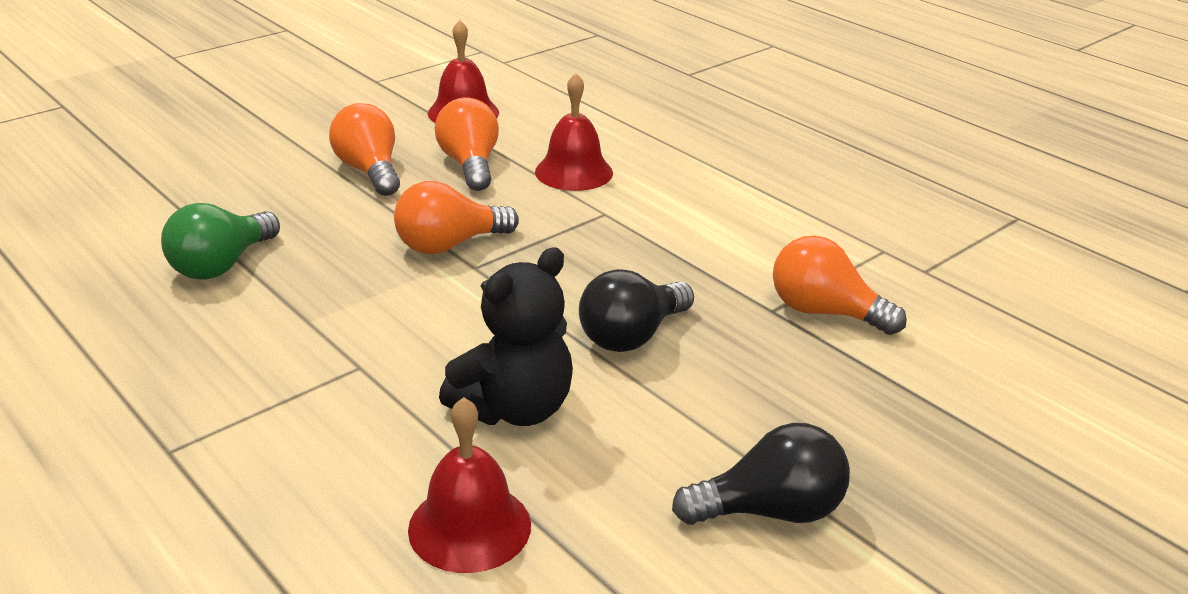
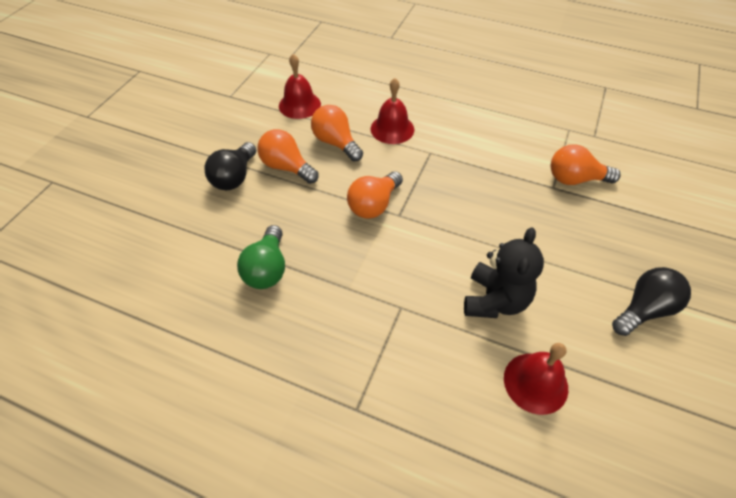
camera: 25 degrees left, 20 degrees up
(632, 336) = (508, 230): black light bulb -> black light bulb (234, 177)

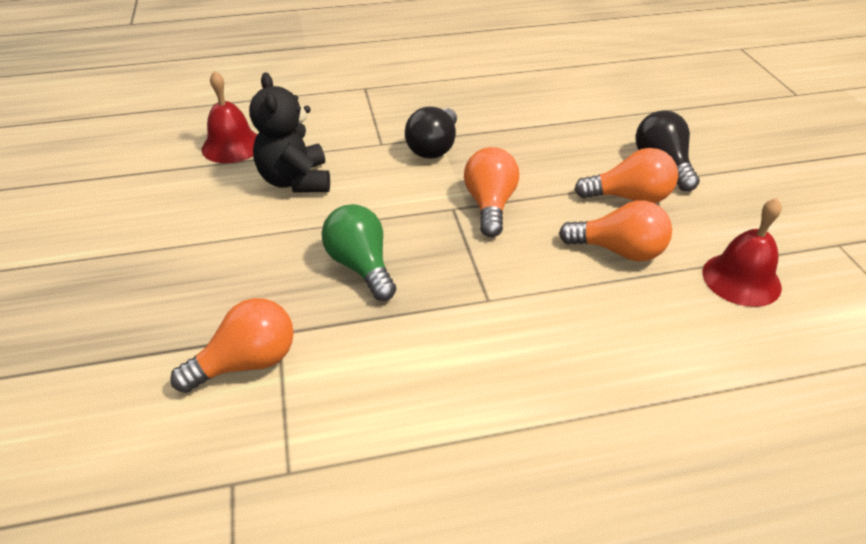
camera: 145 degrees right, 10 degrees down
(267, 269) = (522, 120): green light bulb -> green light bulb (361, 266)
(392, 129) = (576, 309): red bell -> none
(644, 309) = (128, 236): black light bulb -> black light bulb (434, 147)

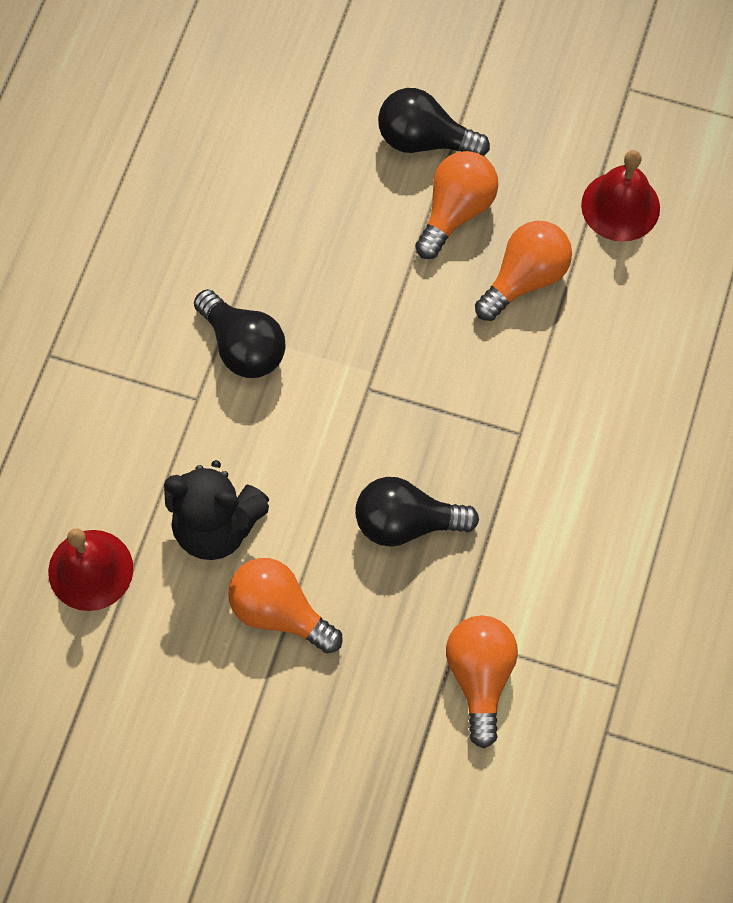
camera: 60 degrees left, 25 degrees up
(361, 266) = (406, 523): green light bulb -> black light bulb
(490, 205) = (385, 350): orange light bulb -> orange light bulb (279, 612)

